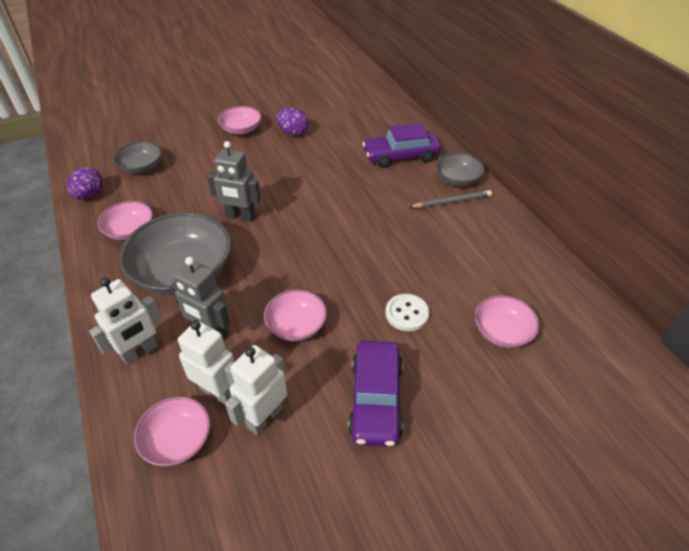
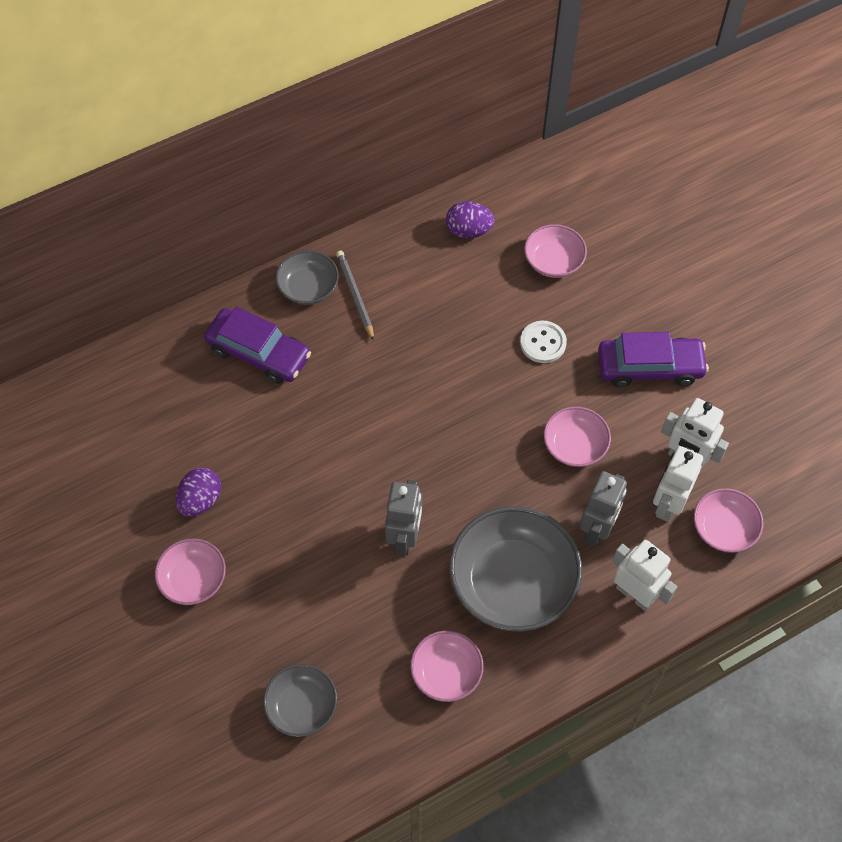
camera: 95 degrees left, 15 degrees up
(90, 195) = (375, 759): purple egg -> purple egg (469, 230)
(400, 156) = (259, 353): purple car -> purple car turned 45 degrees counterclockwise

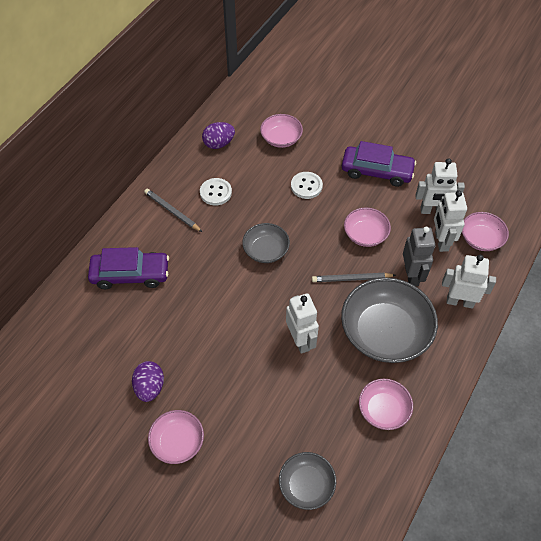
camera: 30 degrees left, 5 degrees down
(308, 287) = (138, 220): grey bowl -> grey bowl (266, 250)
(405, 537) = (301, 340): grey robot -> white robot
(423, 296) = (216, 192): none -> white button
(517, 493) = (351, 279): none -> grey pencil
(649, 367) = (377, 171): purple car -> purple car turned 45 degrees clockwise

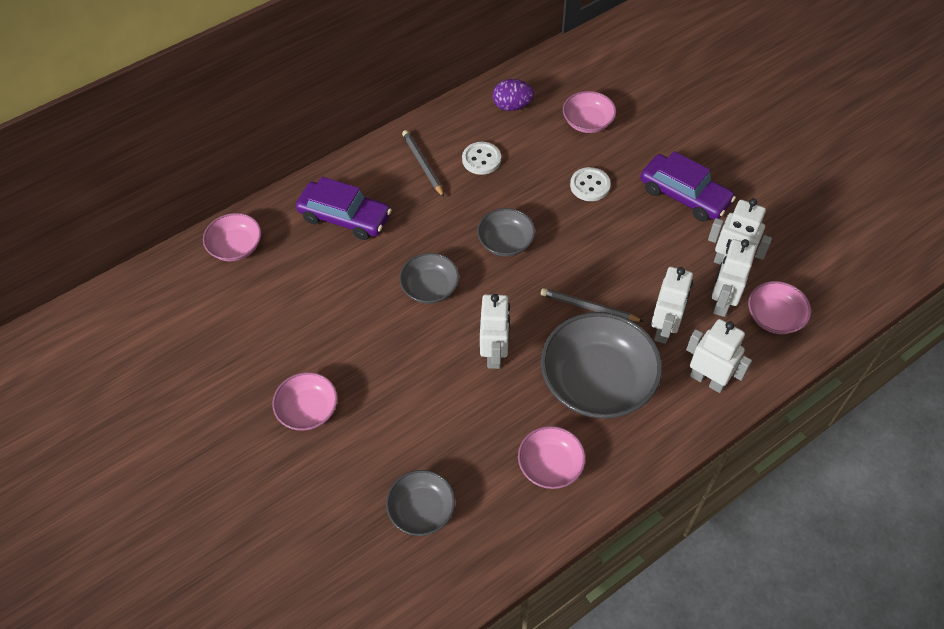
camera: 25 degrees right, 0 degrees up
(150, 387) = (307, 342): purple egg -> none
(226, 307) = (430, 287): none -> grey bowl
(365, 234) = (632, 263): pink bowl -> pink bowl (236, 247)
(412, 275) = (664, 329): grey robot -> white robot

